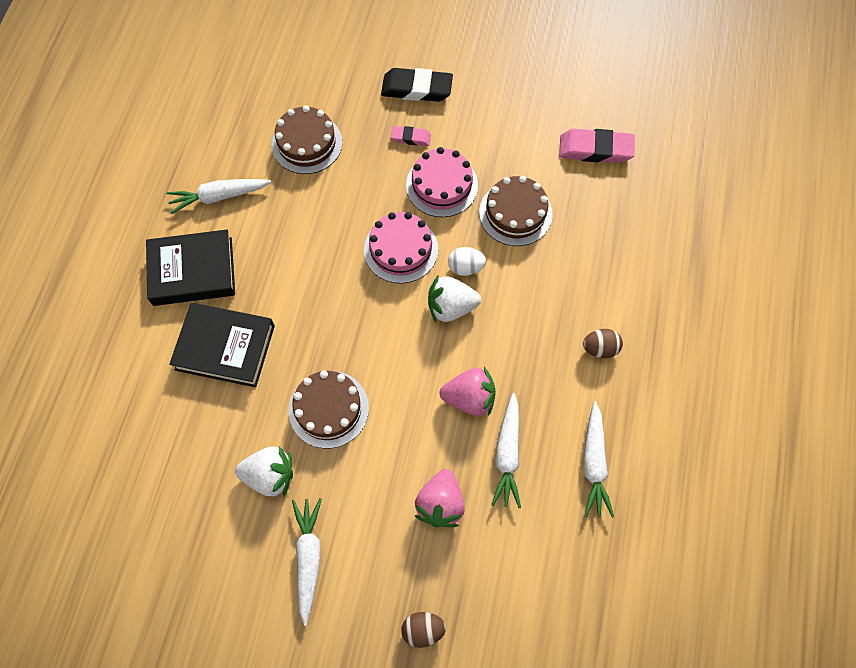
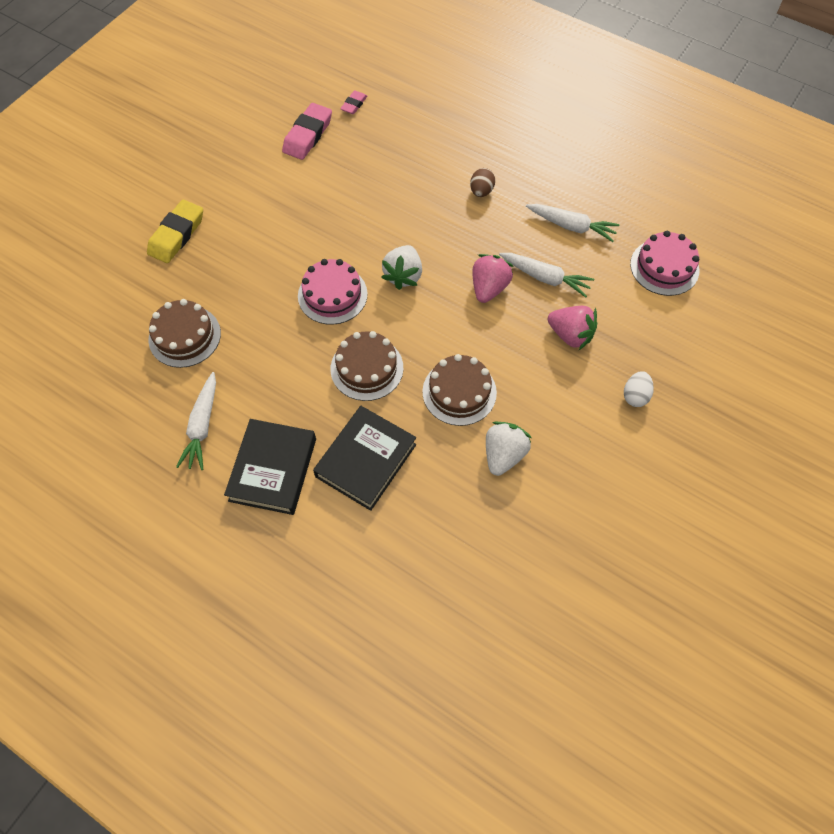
camera: 70 degrees left, 5 degrees down
(308, 558) = (586, 444): white carrot -> none
(411, 138) = (225, 254): pink eraser -> pink eraser (354, 105)
(416, 89) = (177, 235): black eraser -> yellow eraser
(423, 629) = (667, 377): brown egg -> none
(442, 185) = (285, 247): pink cake -> pink cake (664, 267)
(465, 267) = (372, 254): white egg -> white egg (635, 396)
(515, 213) = (339, 205): brown cake -> brown cake (367, 368)

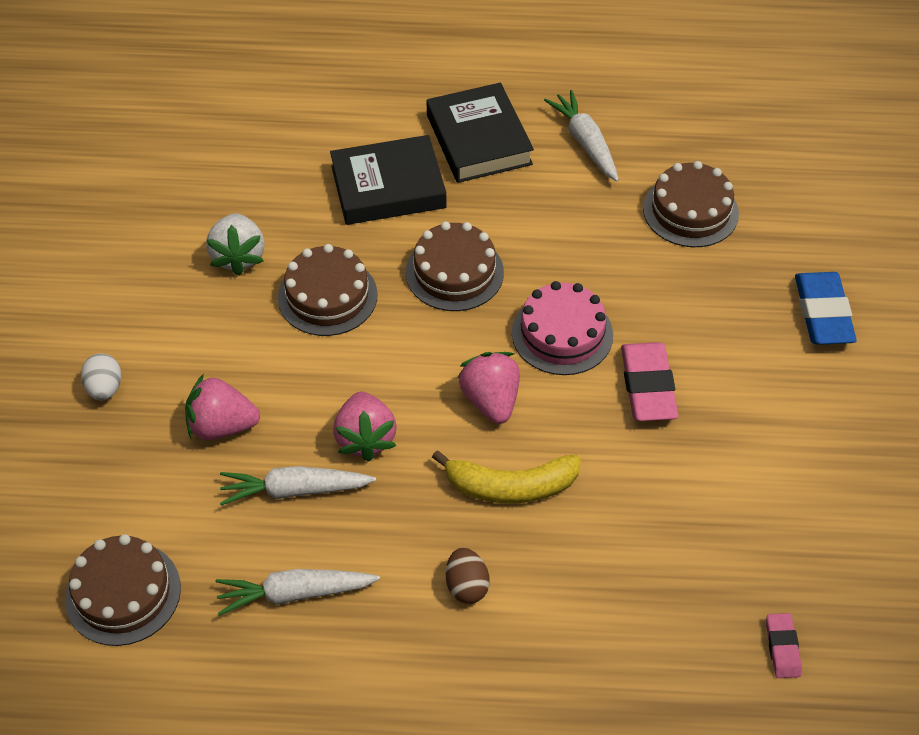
camera: 150 degrees right, 10 degrees down
(177, 235) = (823, 313): yellow eraser -> blue eraser
(307, 135) = (800, 549): pink eraser -> pink eraser (648, 386)
(366, 460) = (388, 187): black book -> black book turned 75 degrees clockwise
(403, 276) = (491, 400): white strawberry -> pink strawberry
(426, 226) = (510, 486): none -> yellow banana
(664, 267) = (123, 593): pink cake -> brown cake

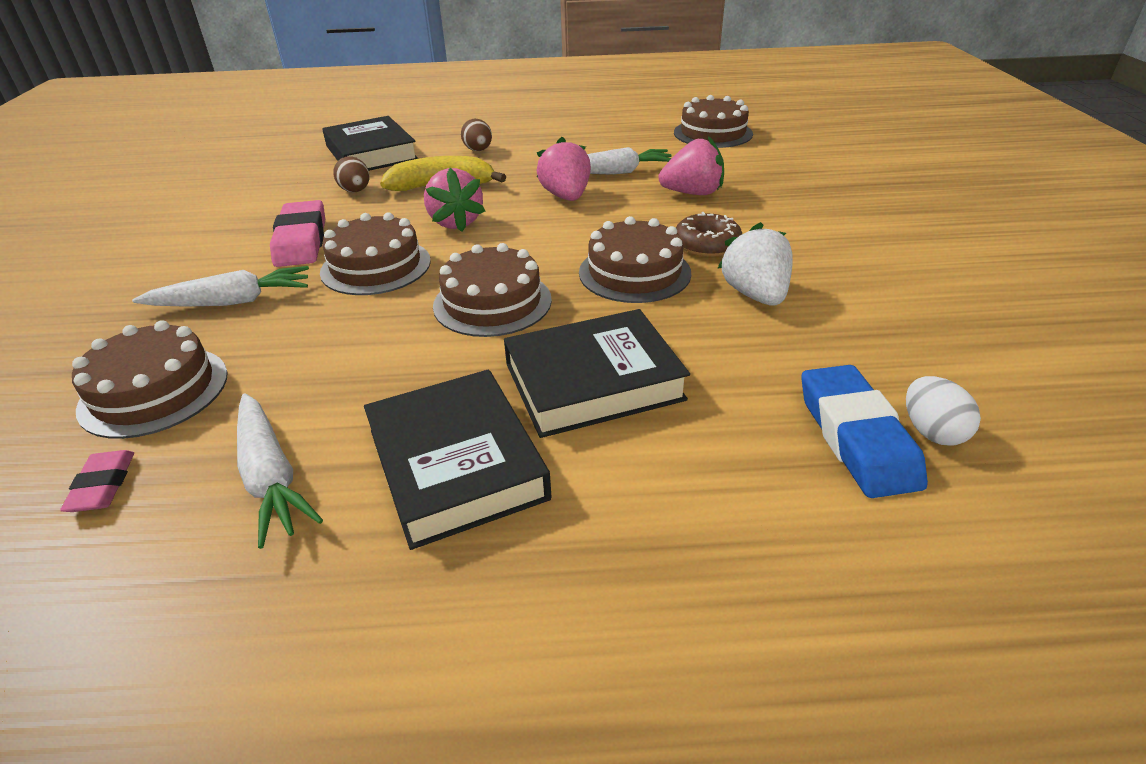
camera: 175 degrees right, 15 degrees down
(105, 388) = (812, 203): white egg -> white egg (931, 431)
(247, 328) = (707, 244): none -> brown donut
(295, 594) = (597, 140): white carrot -> white carrot (232, 301)
(562, 334) = (376, 266): pink cake -> brown cake
(616, 487) = (355, 191): none -> brown egg
(620, 600) = (371, 153): none -> black book
(782, 648) = (268, 147): pink eraser -> pink eraser (103, 485)
(823, 313) = (69, 304): blue eraser -> blue eraser (856, 437)

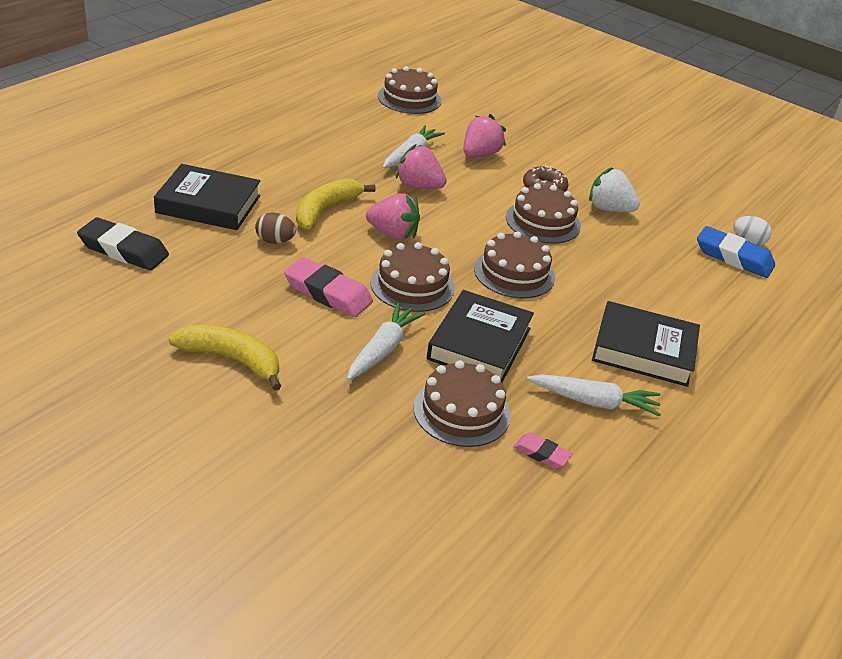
camera: 55 degrees left, 0 degrees up
(137, 252) = (232, 360): none -> yellow banana
(256, 160) = (123, 250): none -> black eraser
(478, 150) = (286, 170): brown egg -> none
(593, 381) = (625, 287): black book -> black book (479, 343)

